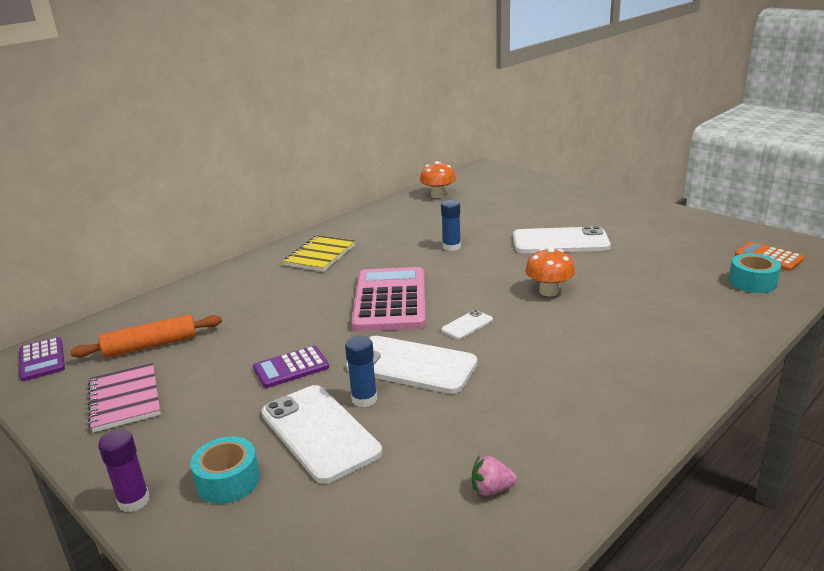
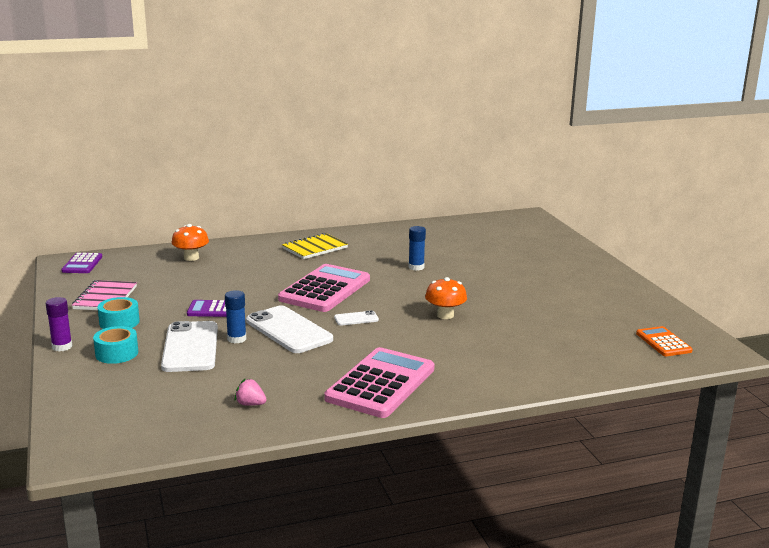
camera: 25 degrees right, 5 degrees down
(151, 345) = (148, 274): orange rolling pin -> none
(438, 195) = (459, 228): orange mushroom -> orange mushroom (191, 258)
(560, 241) = (506, 285): white phone -> none
(597, 399) = (380, 384): none -> pink calculator
(752, 282) = (617, 354): turquoise tape -> turquoise tape (119, 322)

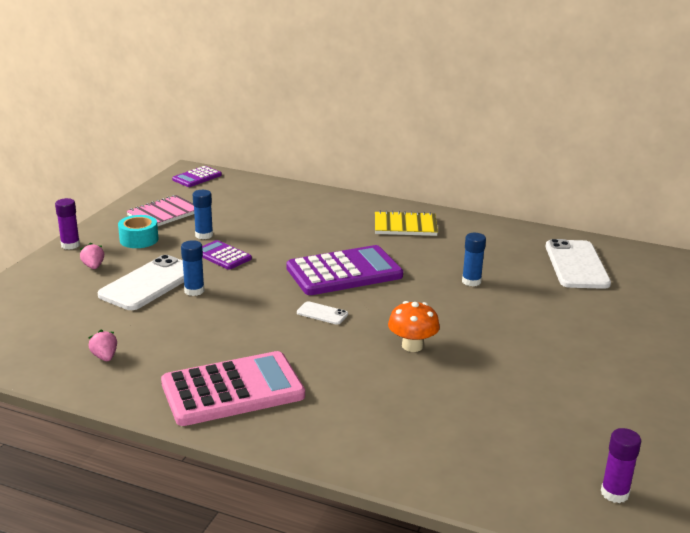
camera: 40 degrees right, 5 degrees up
(117, 353) = (93, 266): turquoise tape -> pink strawberry
(171, 301) = (204, 235): none -> blue glue stick
(191, 258) = (284, 199): orange mushroom -> none
(288, 330) = (247, 300): white phone -> white phone (576, 265)
(325, 289) = (344, 272): pink calculator -> purple calculator
(663, 342) = (614, 493): orange calculator -> purple glue stick

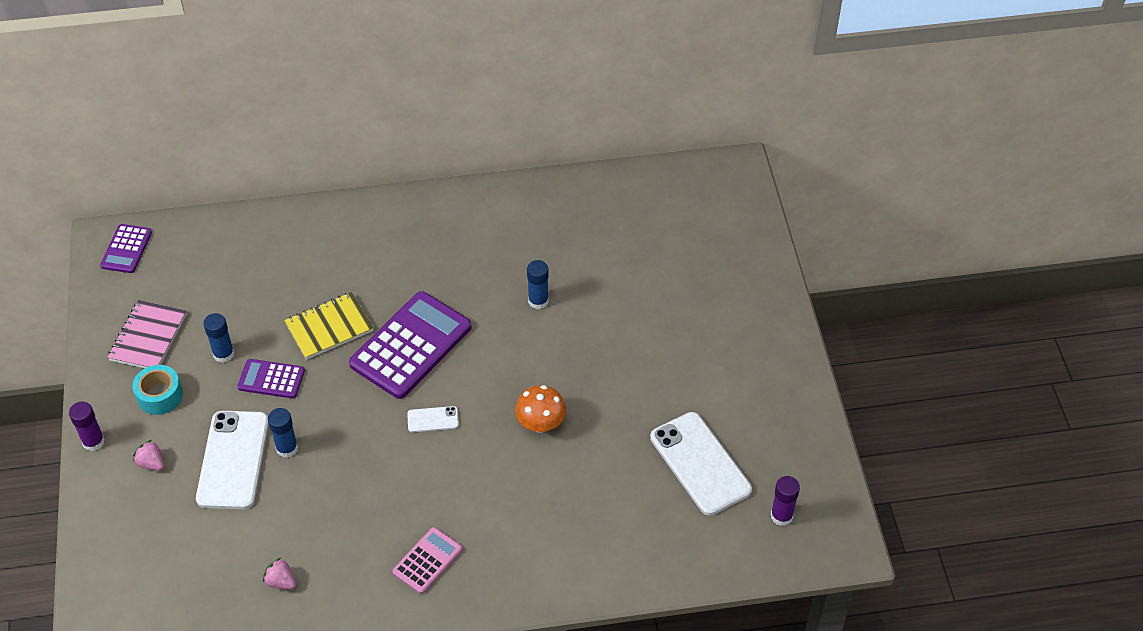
camera: 30 degrees left, 25 degrees up
(232, 390) = (427, 561): pink calculator -> pink calculator, size x0.52
(405, 226) = (420, 236): yellow notebook -> yellow notebook (329, 327)
(576, 265) = (619, 226): white phone -> white phone (700, 464)

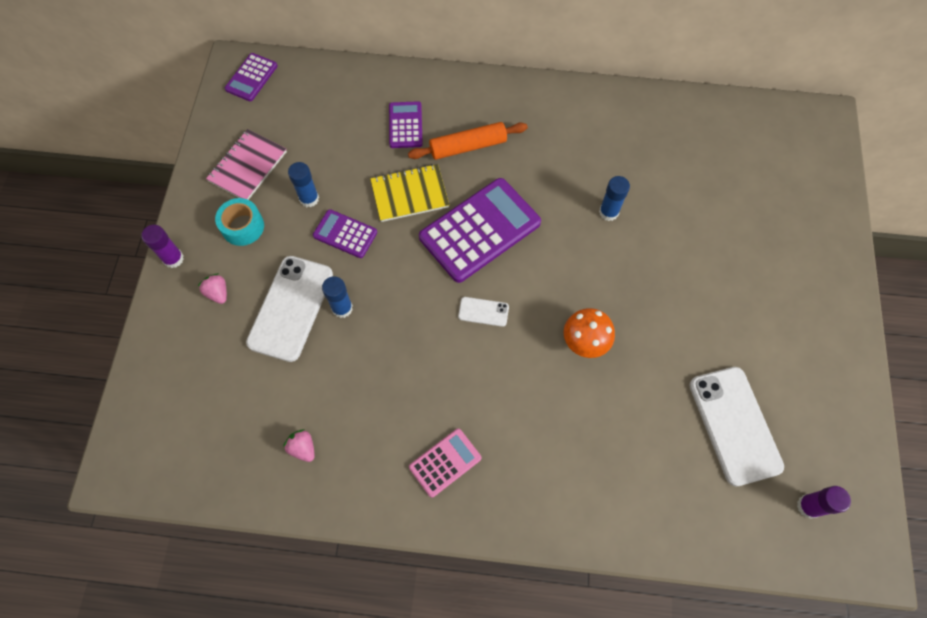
camera: 15 degrees right, 15 degrees up
(307, 262) = (405, 125): none -> purple calculator
(379, 269) = (468, 146): none -> orange rolling pin

